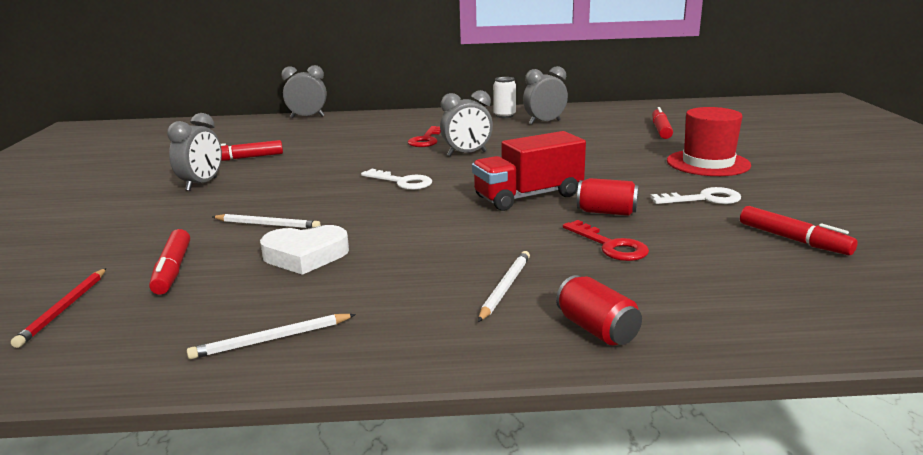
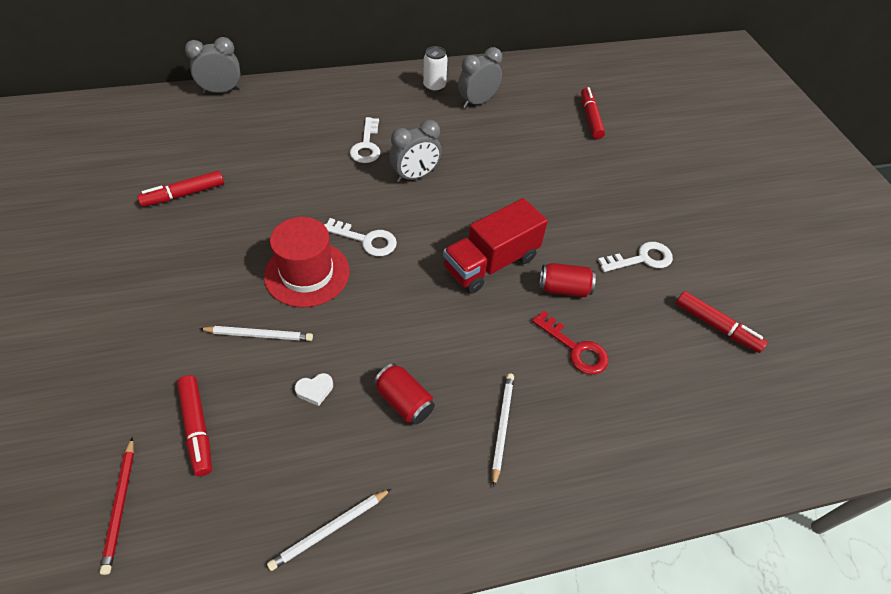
camera: 15 degrees left, 30 degrees up
(202, 184) = (159, 255): grey clock -> none
(305, 256) = (315, 390): white heart -> white heart, size x0.49
(426, 140) = (366, 145): red key -> white key
(597, 329) = (584, 482): red can -> red can (404, 401)
(708, 163) = (639, 188): red hat -> red hat (307, 273)

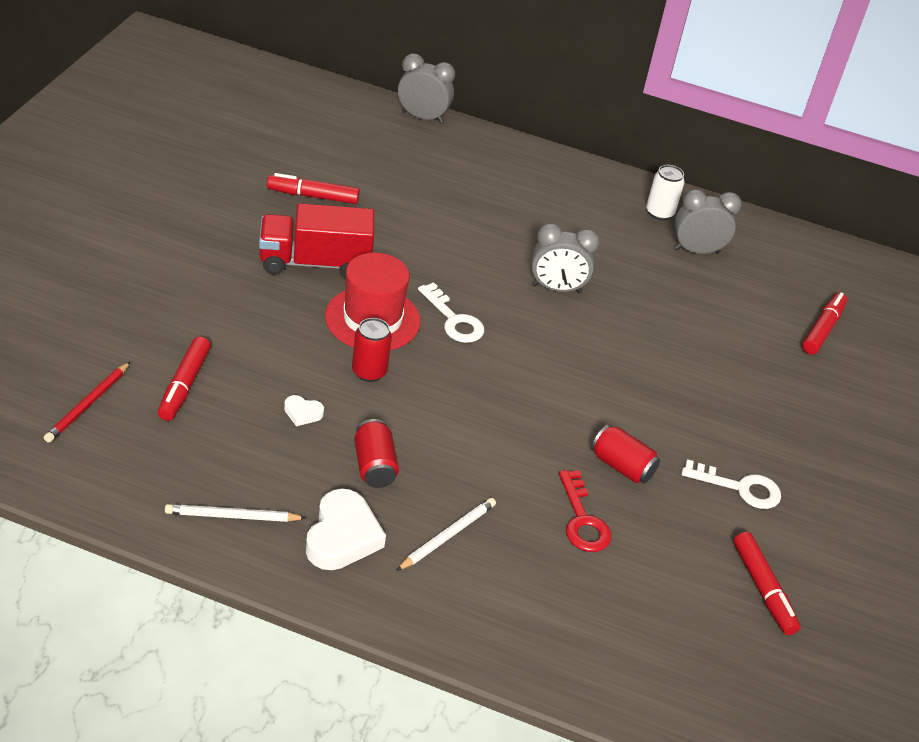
camera: 30 degrees right, 10 degrees down
(259, 335) = (289, 345): white pencil -> none
(338, 321) = (369, 372): none -> red can
(366, 145) = (529, 236): white key -> none
(429, 484) = (342, 536): none -> white heart
(491, 263) = (564, 404): red truck -> red truck (315, 263)

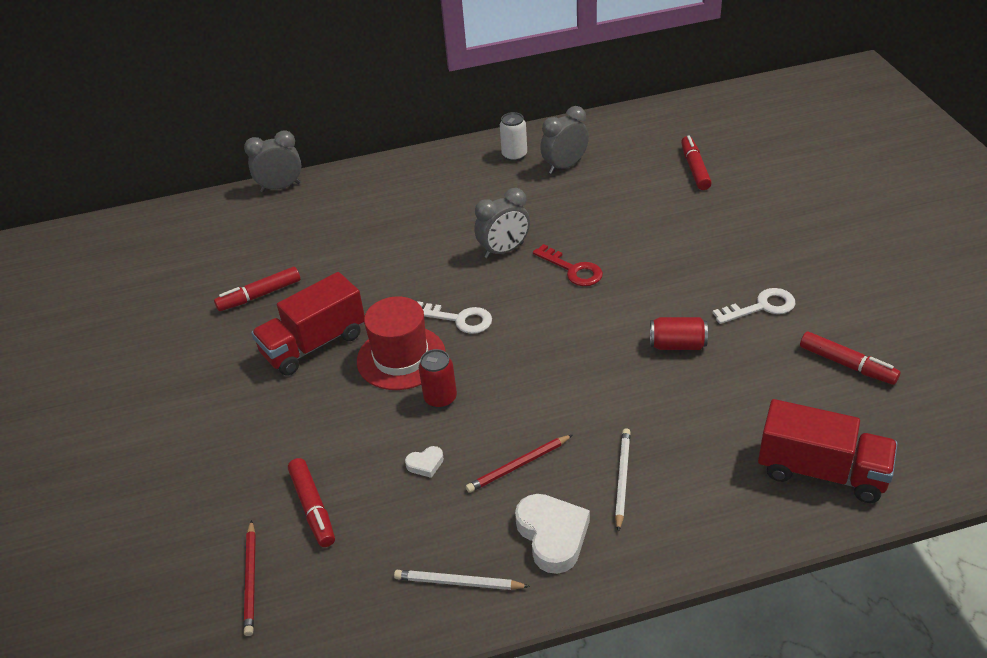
camera: 25 degrees left, 0 degrees up
(232, 516) = (458, 583): white pencil -> white pencil turned 45 degrees clockwise
(374, 466) = (518, 465): red can -> red pencil
(582, 520) = (694, 400): red key -> red key (573, 270)
(629, 654) = (821, 471): none -> red truck

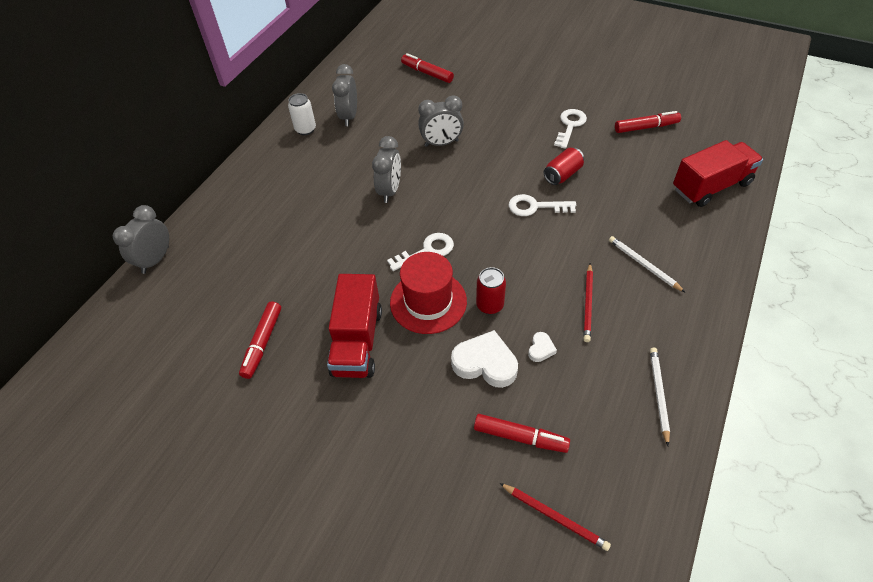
camera: 50 degrees left, 10 degrees up
(458, 583) = (658, 394): white pencil -> white pencil turned 135 degrees clockwise
(552, 535) = (659, 324): white heart -> white heart (485, 363)
(573, 270) = (447, 173): red key -> none
(604, 353) = (535, 207): none -> white key
(608, 240) = (441, 143): none -> grey clock

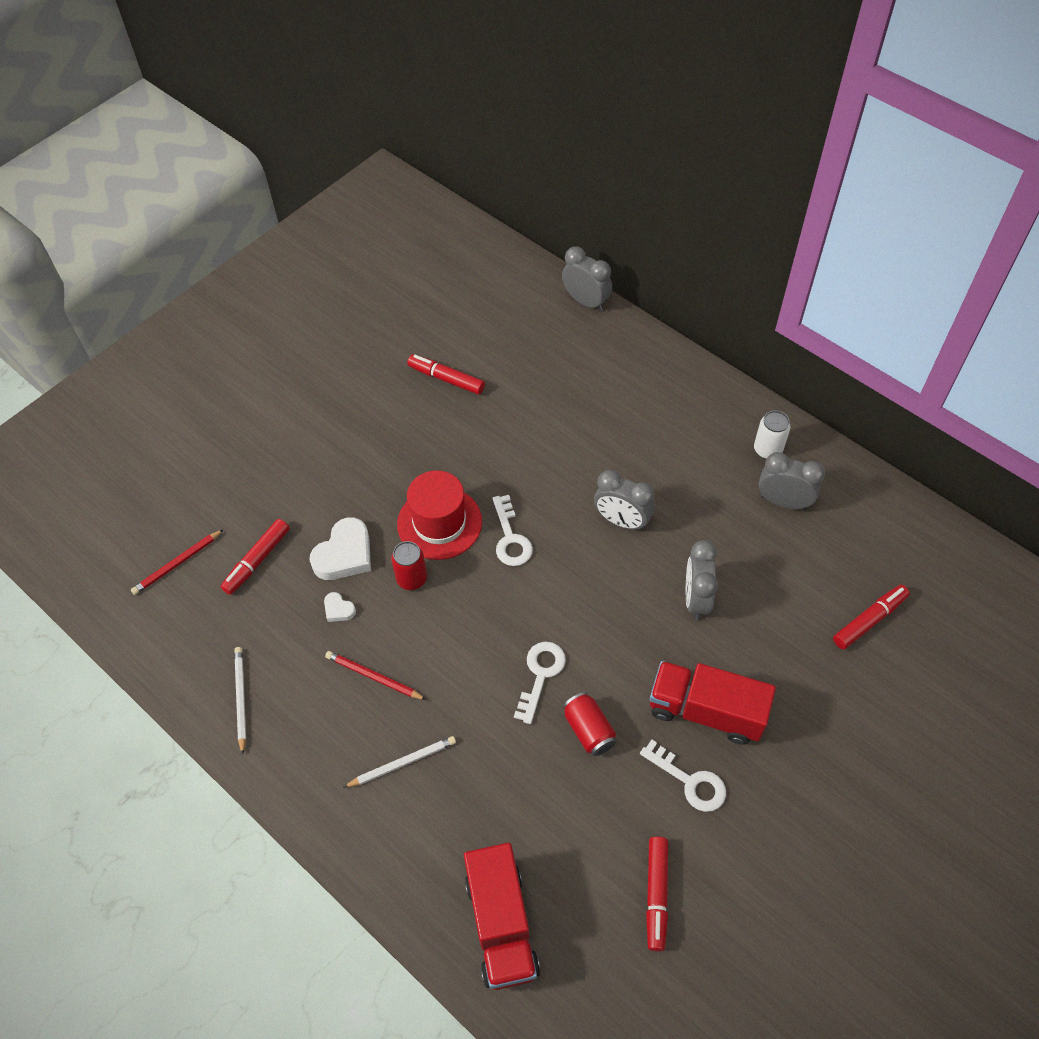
camera: 105 degrees right, 5 degrees up
(357, 341) = (416, 453): red truck -> red truck (706, 711)
(658, 394) = (240, 699): white pencil -> white pencil turned 120 degrees counterclockwise

